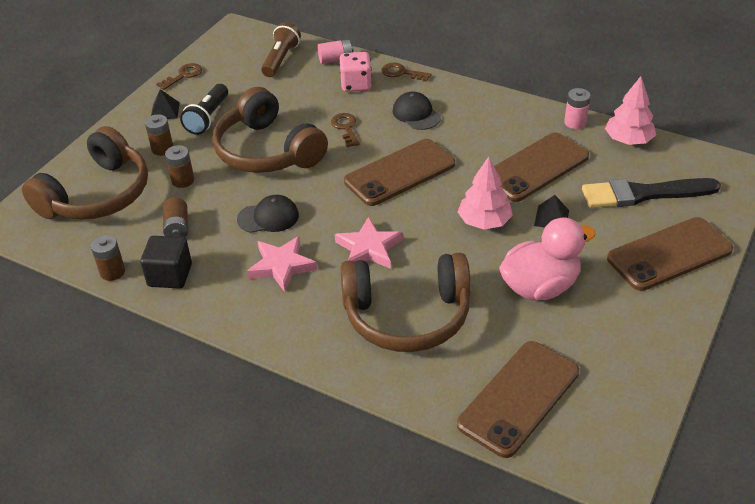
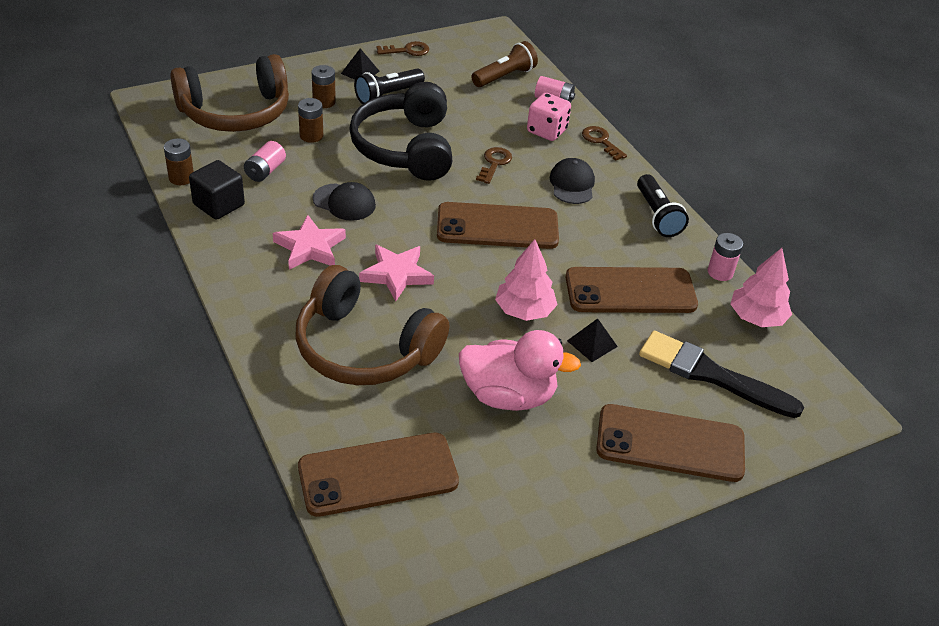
camera: 30 degrees right, 0 degrees up
(177, 228) = (265, 171): brown battery -> pink battery
(267, 151) = (405, 148): brown headphones -> black headphones
(495, 106) = (657, 216): none -> black flashlight

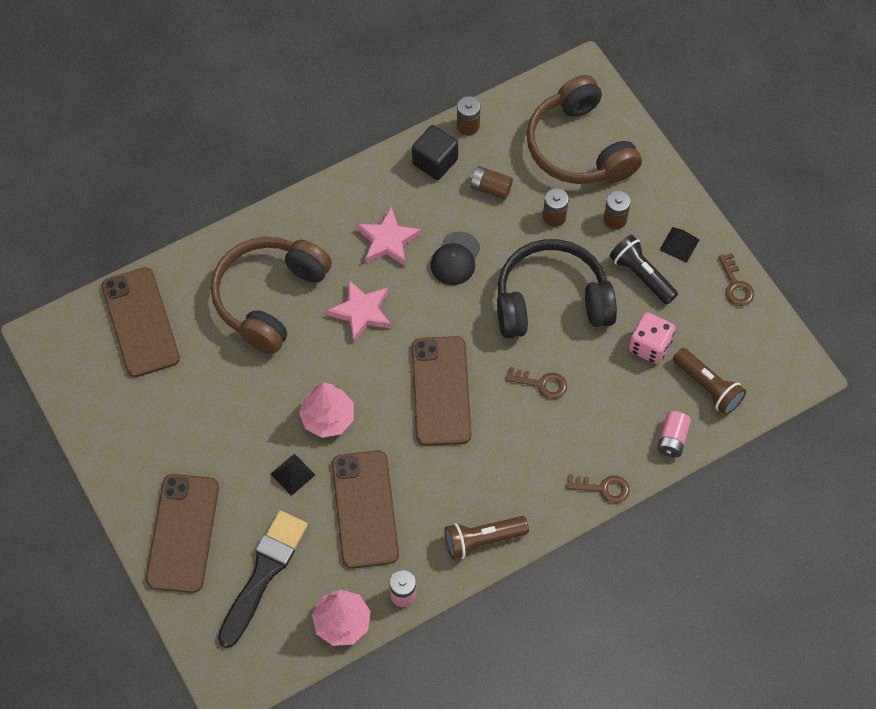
camera: 90 degrees right, 20 degrees up
(265, 171) = (490, 188): pink battery -> brown battery
(508, 395) = (226, 408): pink duck -> none
(547, 131) = (610, 433): pink dice -> pink dice (649, 346)
(572, 184) = (520, 458): black cap -> none
(601, 141) = (603, 488): brown key -> brown key turned 45 degrees clockwise
(657, 216) = (482, 540): black flashlight -> brown flashlight

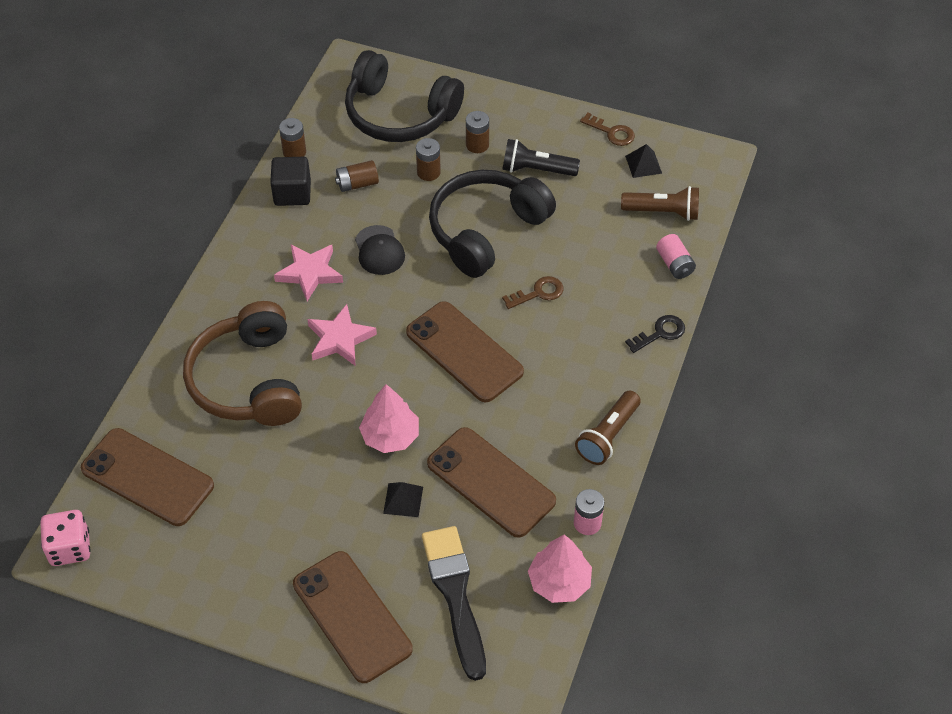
camera: 40 degrees left, 10 degrees down
(579, 147) = (399, 114): brown headphones -> black headphones
(603, 488) = (660, 333): brown key -> black key
(649, 346) = (592, 213): pink dice -> pink dice (70, 548)
(679, 244) = (543, 132): black pyramid -> black pyramid (643, 164)

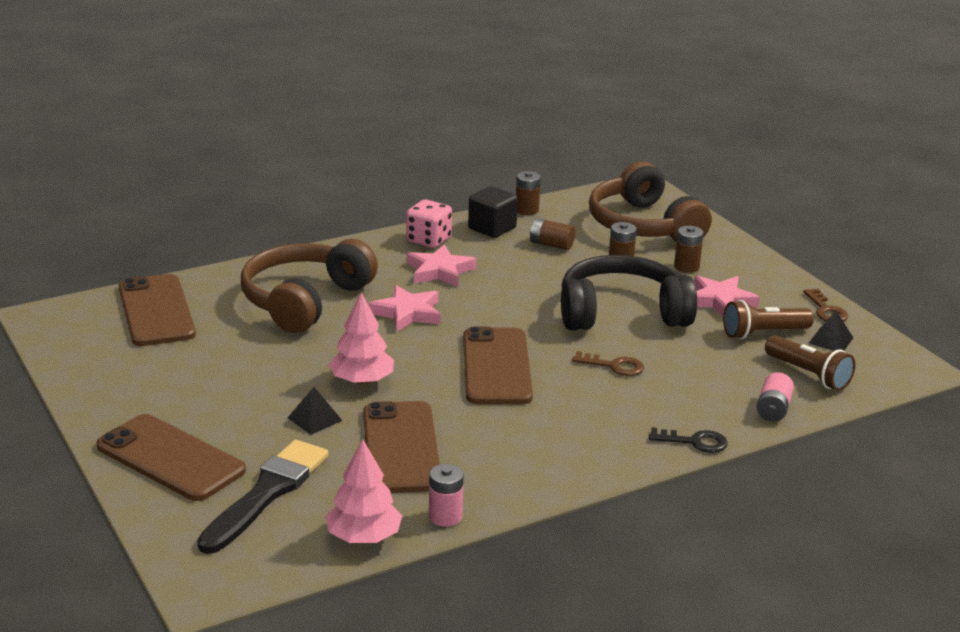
camera: 40 degrees right, 25 degrees down
(70, 548) = (50, 317): pink dice -> pink dice (428, 240)
(352, 616) = (170, 458): brown phone -> brown phone turned 60 degrees counterclockwise
(379, 250) = (513, 284): black cap -> none
(399, 114) = (643, 225): black headphones -> brown headphones
(536, 170) = (720, 301): black flashlight -> pink star
(608, 436) = (547, 476): brown flashlight -> brown flashlight (763, 333)

